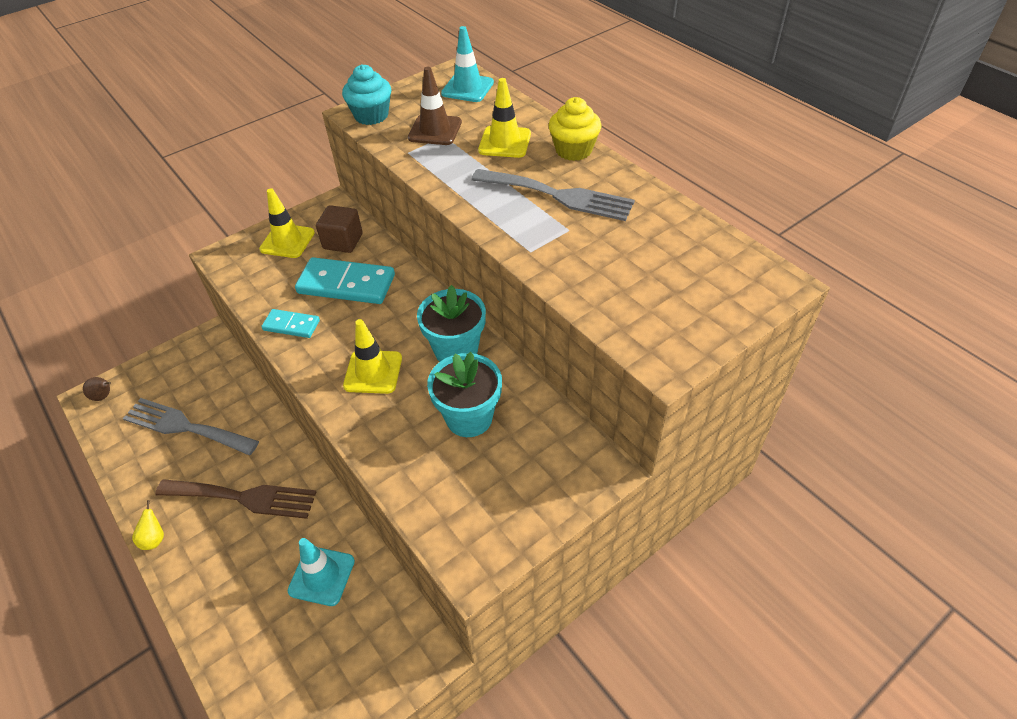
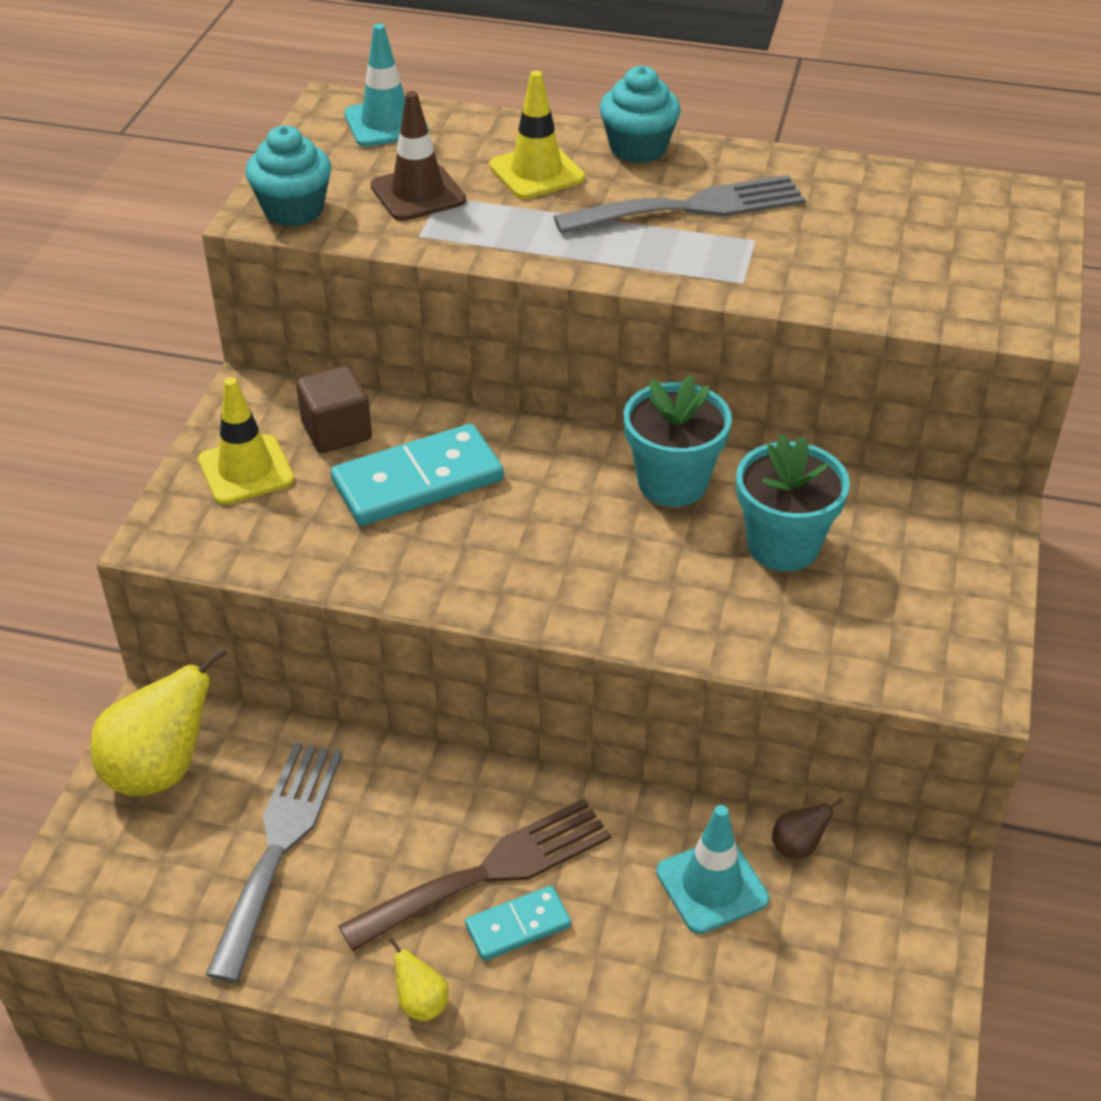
camera: 40 degrees left, 5 degrees down
(104, 396) = (73, 890): brown pear -> brown pear (797, 846)
(184, 364) = (160, 770): none -> yellow pear
(185, 427) = (278, 846): grey fork -> grey fork turned 120 degrees clockwise
(291, 325) = (406, 569): turquoise domino -> turquoise domino (518, 926)
(373, 372) = (598, 562): yellow traffic cone -> none
(573, 150) = (638, 148): yellow cupcake -> turquoise cupcake

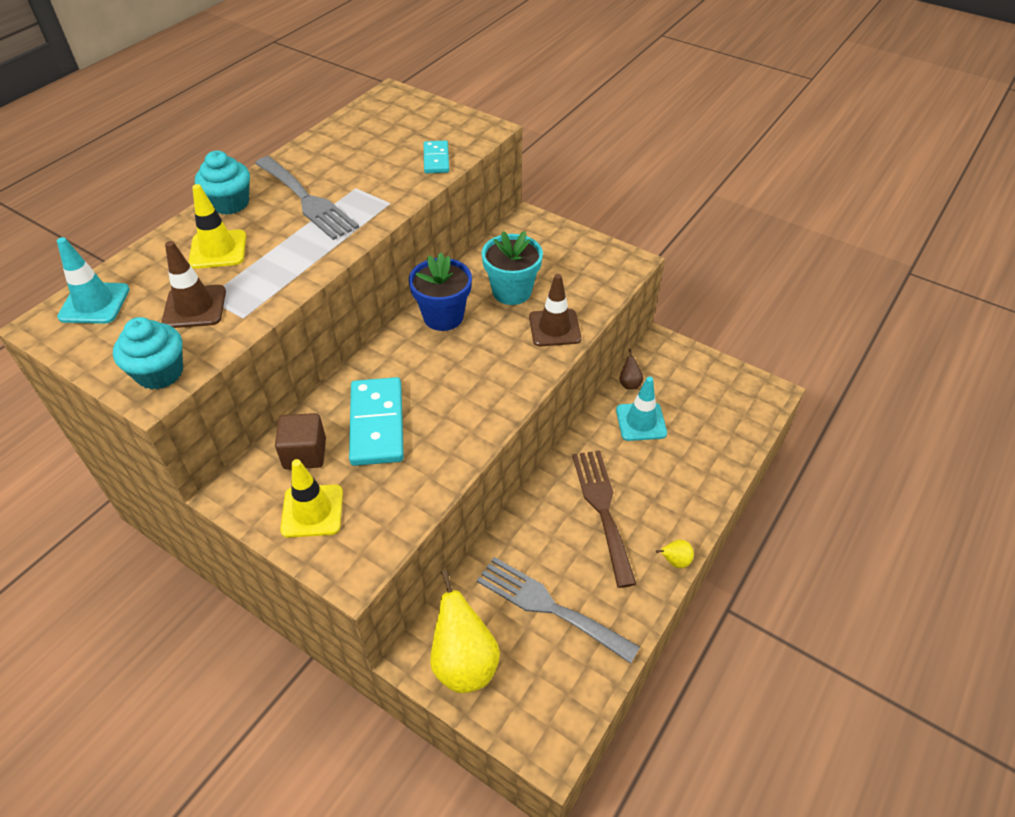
camera: 70 degrees left, 5 degrees up
(518, 926) = (640, 506): turquoise domino -> turquoise domino (436, 159)
(672, 483) = (443, 316): turquoise flower pot -> blue flower pot
(691, 207) = (307, 200): grey fork -> grey fork turned 135 degrees clockwise
(726, 622) = (554, 328): none -> brown traffic cone

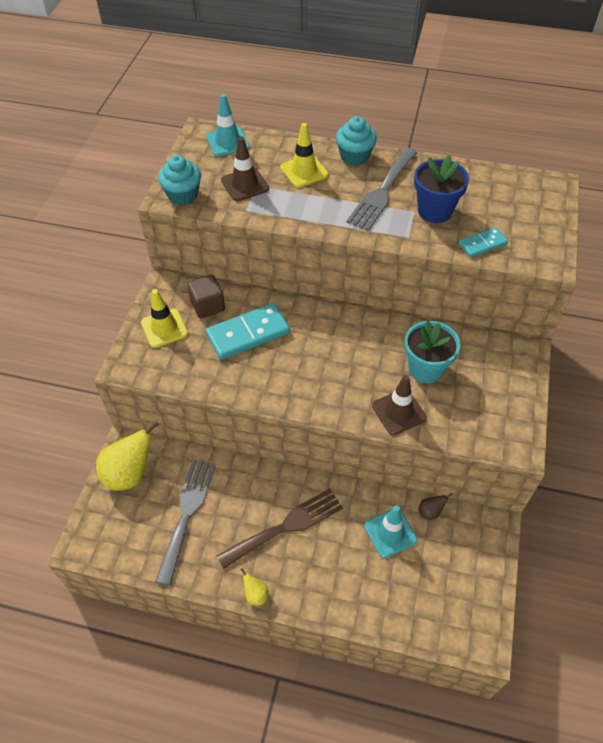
camera: 70 degrees right, 5 degrees up
(443, 316) = (372, 334): blue flower pot -> blue flower pot (434, 211)

